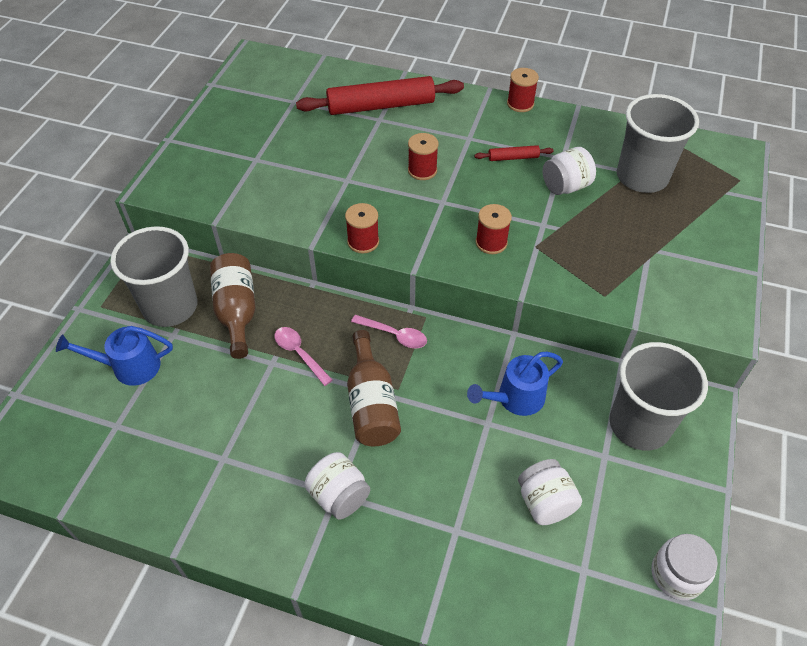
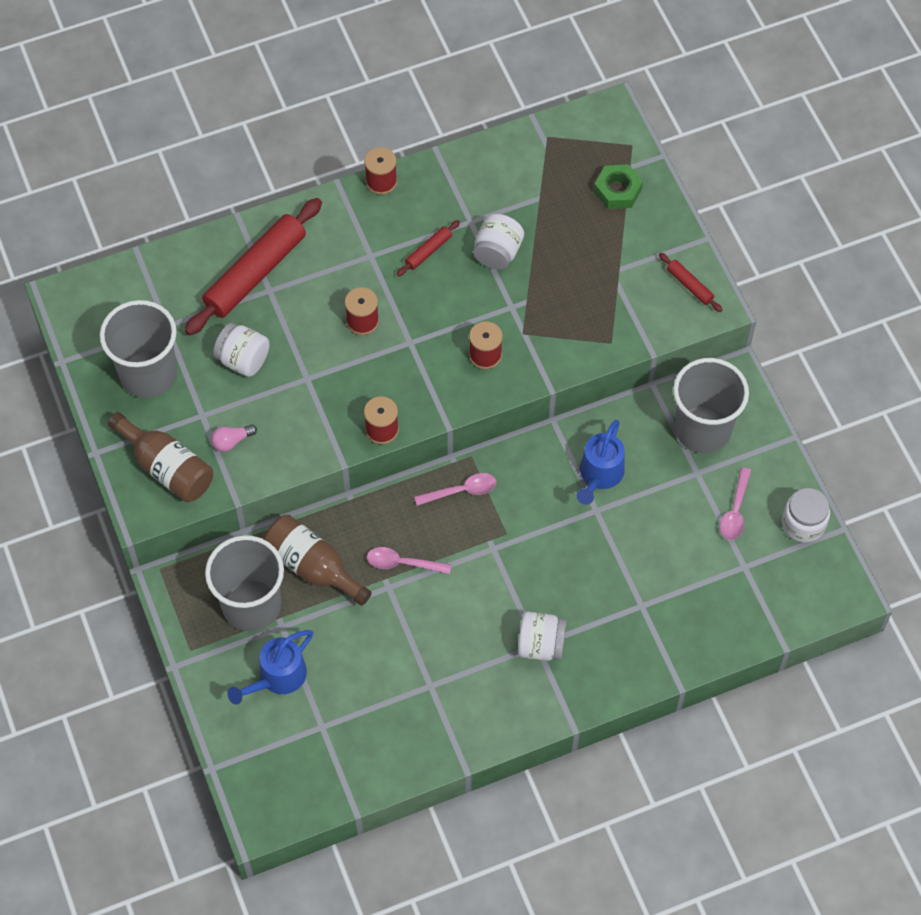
camera: 40 degrees left, 10 degrees up
(255, 185) = (232, 441): none -> pink light bulb
(372, 403) = (498, 560): brown bottle -> brown bottle (167, 468)
(545, 502) = (683, 539): white jar -> white jar (243, 360)
(615, 513) = (735, 511): none -> pink spoon
(642, 177) = (552, 198): grey cup -> grey cup (148, 374)
(702, 201) = (617, 190): none -> green nut
(713, 297) = (689, 285): none -> red rolling pin

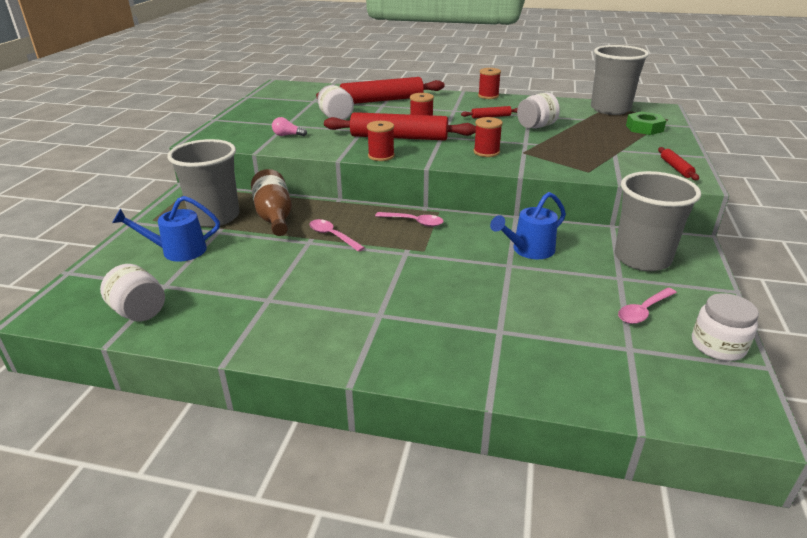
camera: 35 degrees right, 30 degrees down
(148, 374) = (281, 109): grey cup -> grey cup (610, 109)
(167, 468) = (239, 132): brown bottle -> none
(365, 372) = (399, 137): none -> red rolling pin
(541, 645) = (383, 316): white jar -> white jar (139, 312)

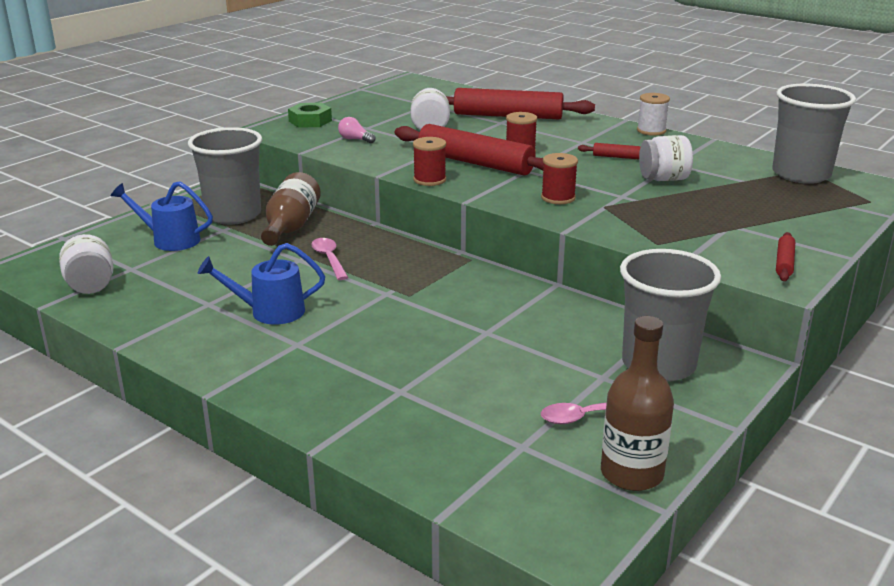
camera: 25 degrees right, 5 degrees down
(414, 222) = (430, 264): pink spoon -> none
(488, 96) = (651, 131): red spool -> white spool
(528, 250) = (528, 323): blue watering can -> blue watering can (269, 312)
(644, 128) = (815, 207): green nut -> green nut (310, 121)
(718, 346) = (631, 473): white jar -> brown bottle

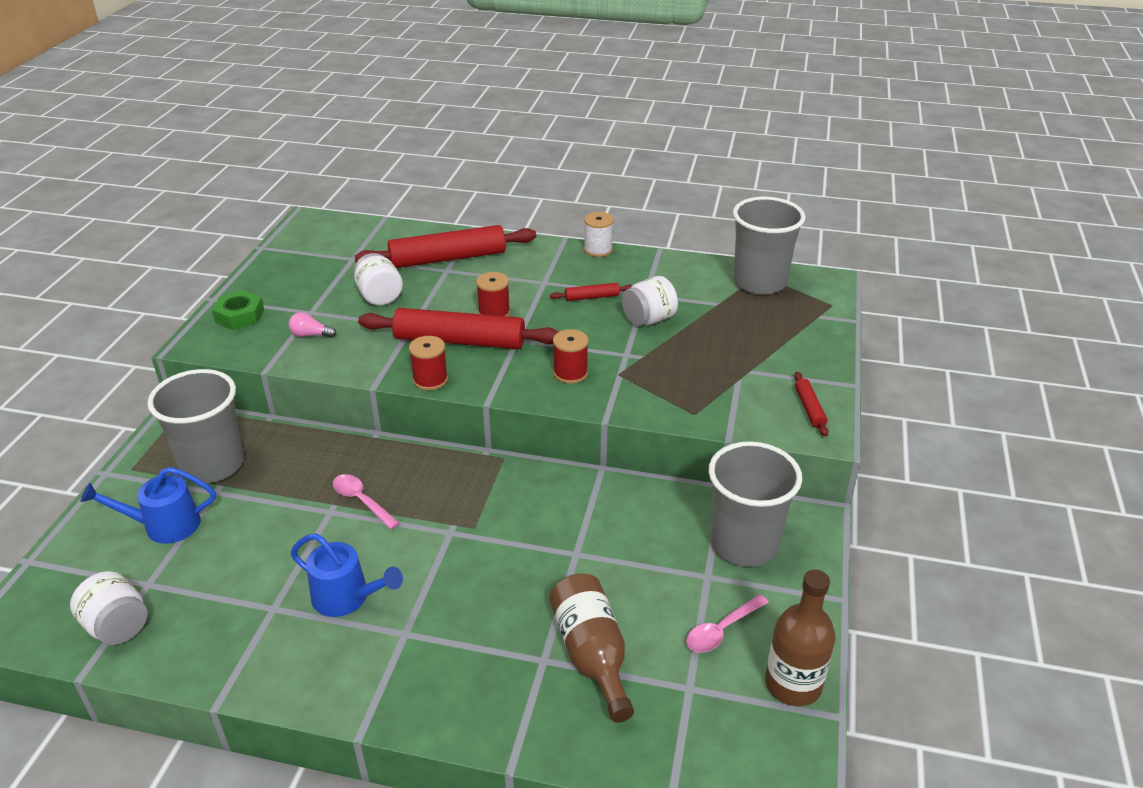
camera: 25 degrees left, 10 degrees up
(269, 312) = (347, 598): blue watering can -> blue watering can turned 120 degrees counterclockwise
(290, 227) = (289, 465): brown bottle -> brown bottle (591, 655)

